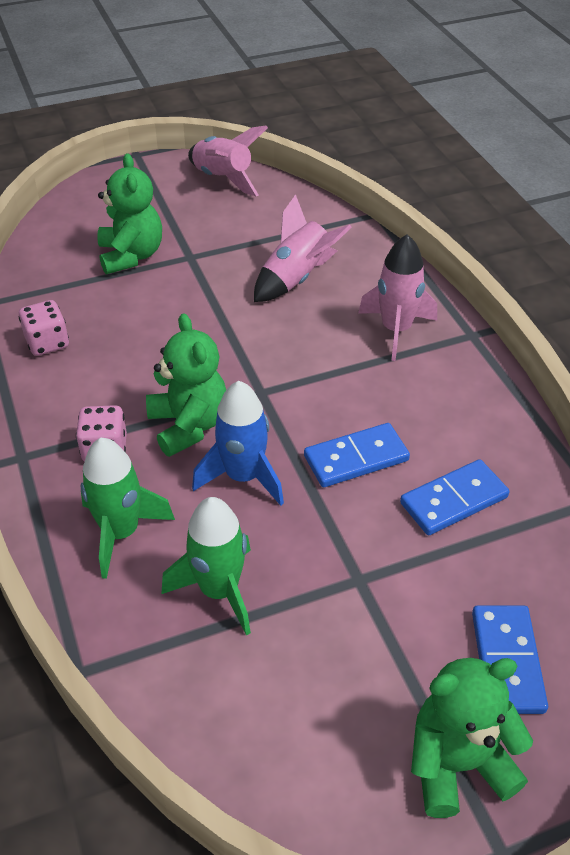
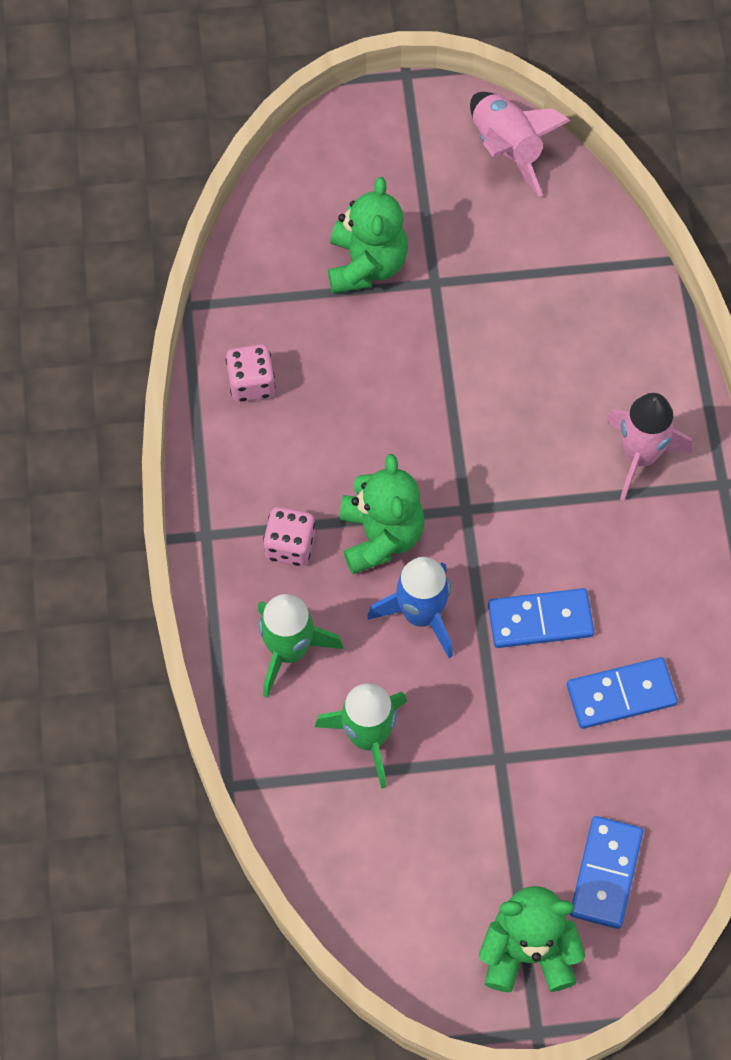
camera: 15 degrees right, 20 degrees up
(297, 279) = (551, 349): pink rocket -> none

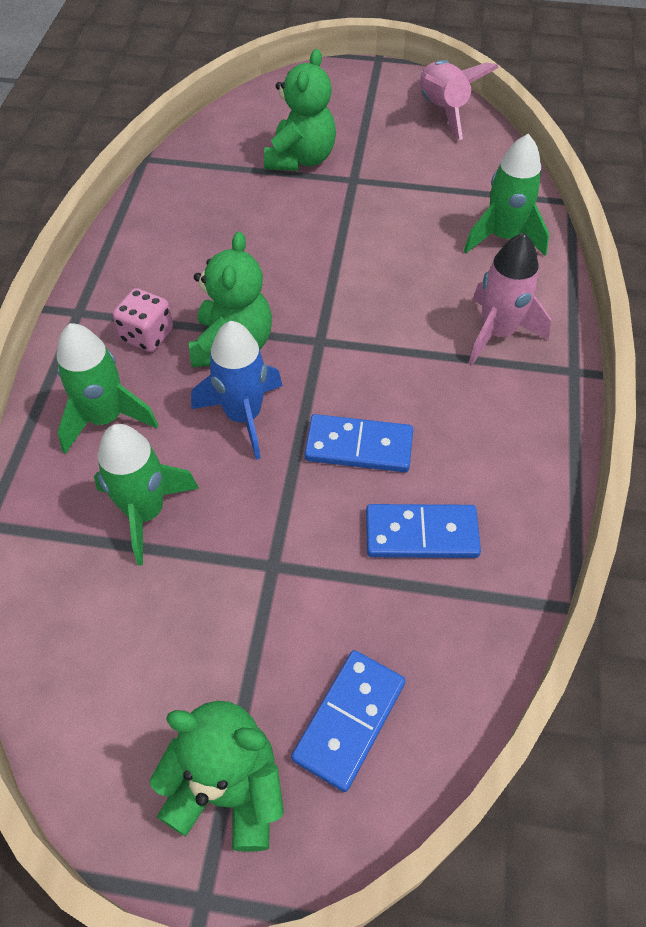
camera: 15 degrees right, 10 degrees down
(251, 383) = (171, 216): pink dice -> none
(618, 328) = (503, 237): none -> green rocket

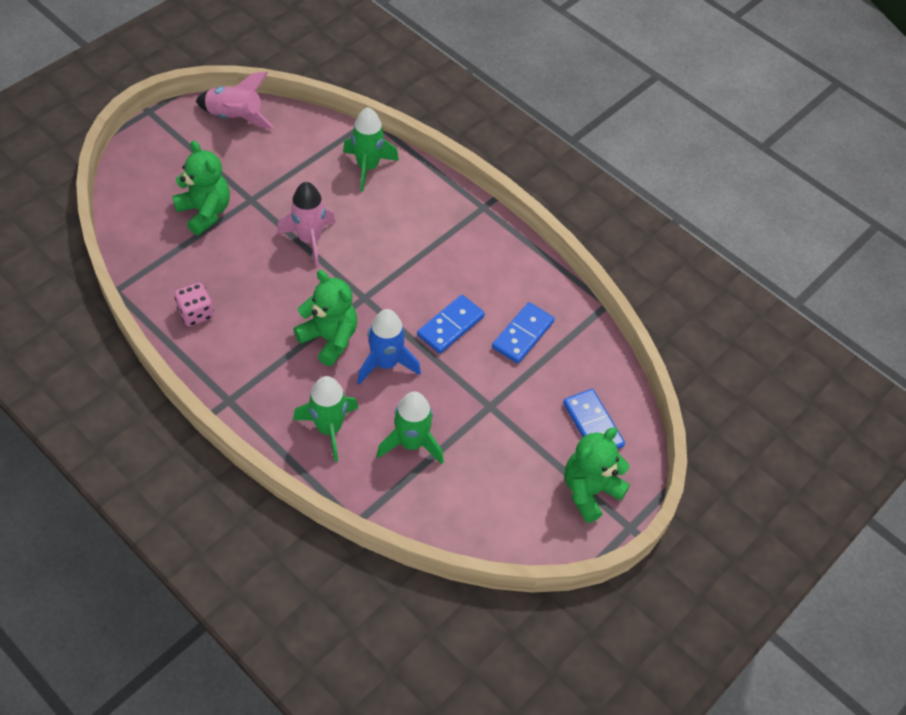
camera: 60 degrees left, 0 degrees up
(147, 335) = (282, 375): pink dice -> pink dice (196, 313)
(497, 333) = (431, 219): pink rocket -> pink rocket (309, 240)

